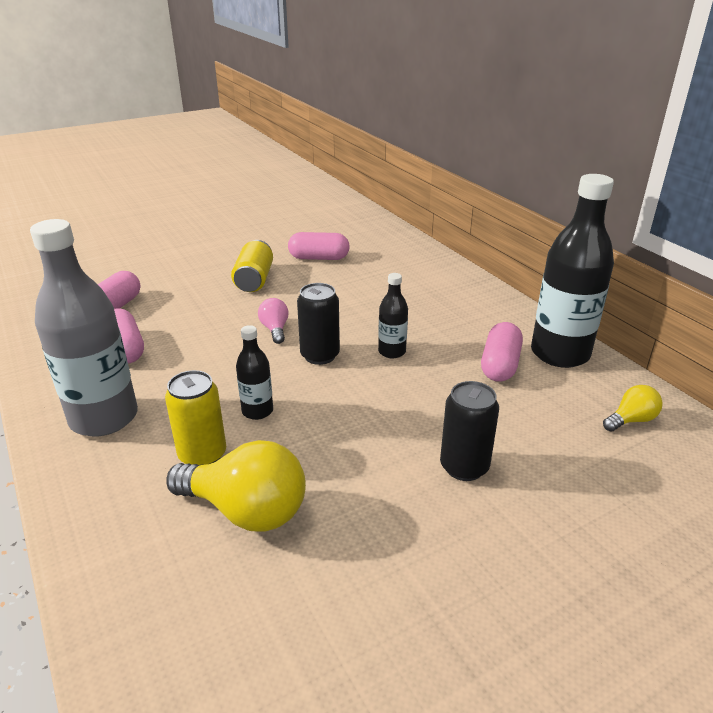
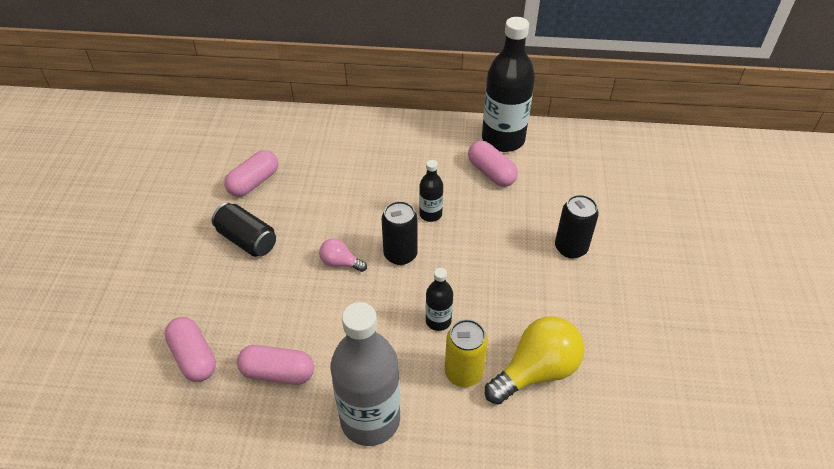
camera: 55 degrees left, 15 degrees up
(254, 280) = (247, 240): yellow can -> black can
(631, 420) = (584, 155): yellow light bulb -> none

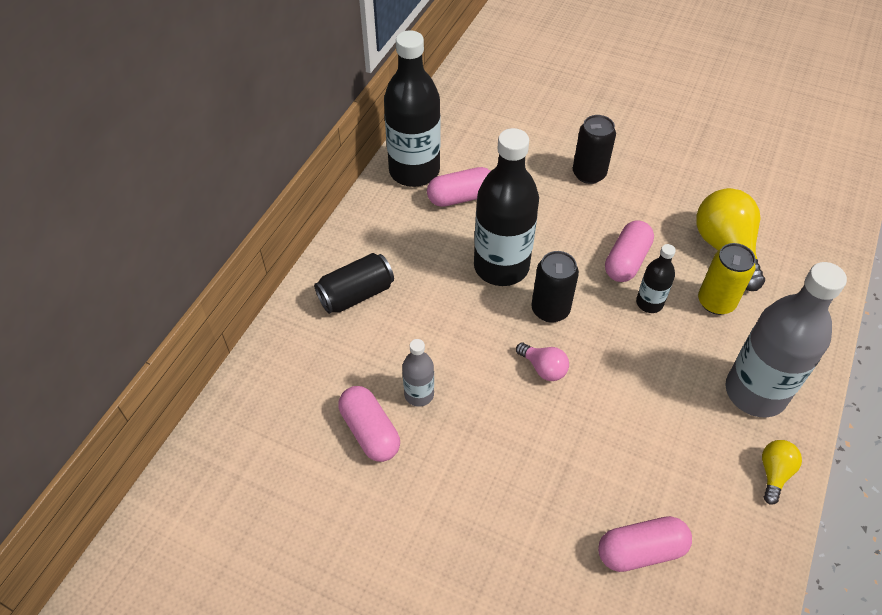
camera: 70 degrees left, 5 degrees up
(247, 240) = (472, 459): black can -> black can (356, 294)
(278, 373) = (682, 464): pink capsule -> pink capsule (626, 261)
(287, 445) = (774, 473): none -> yellow light bulb
(292, 198) = (419, 394): none -> grey bottle
(340, 263) = (543, 368): pink light bulb -> pink light bulb turned 90 degrees counterclockwise
(430, 214) = (501, 267): black bottle -> black bottle, size x2.09

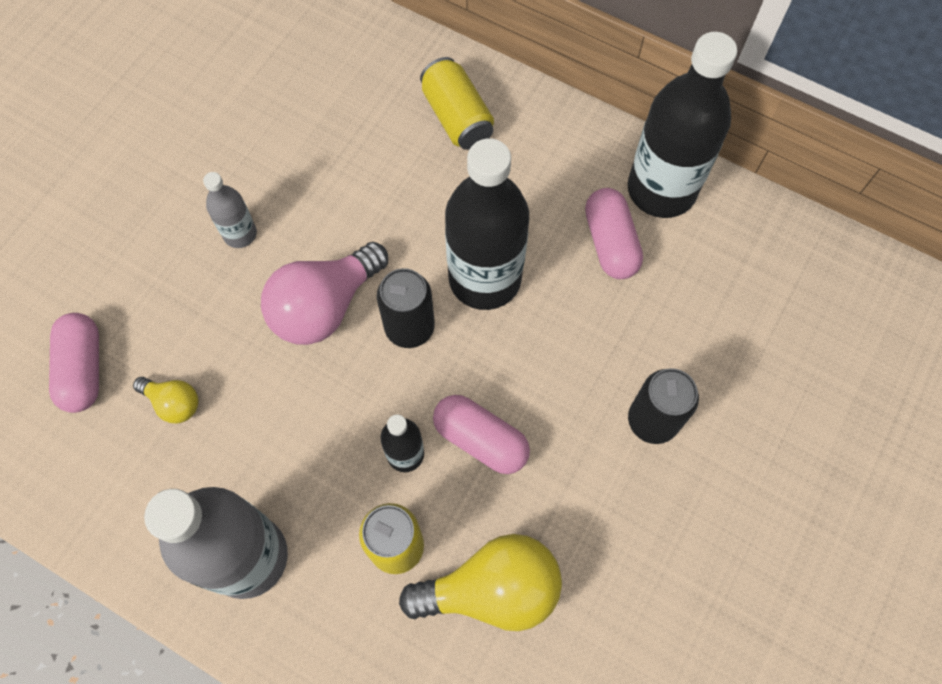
camera: 95 degrees right, 15 degrees up
(356, 294) = (457, 117): black can -> yellow can
(370, 431) = (274, 125): pink capsule -> none
(419, 394) = (311, 173): grey bottle -> grey bottle (240, 234)
(543, 368) = (324, 306): pink light bulb -> pink light bulb, size x1.96
(774, 473) = (136, 544): yellow light bulb -> yellow light bulb (174, 403)

